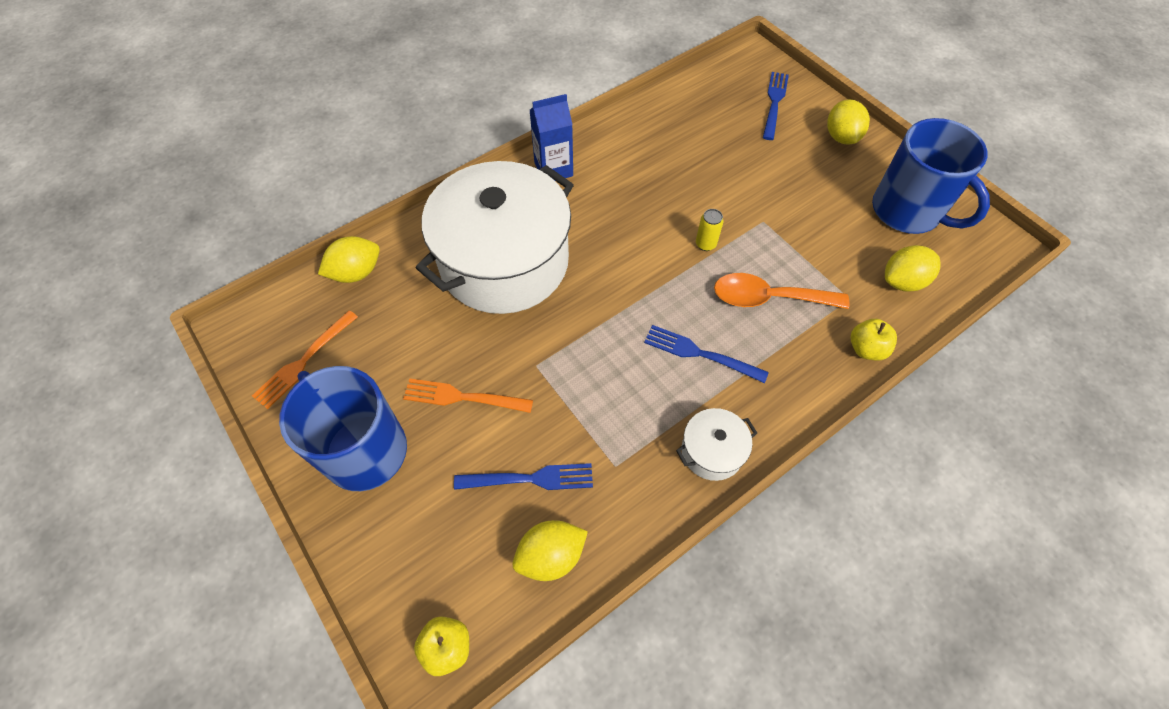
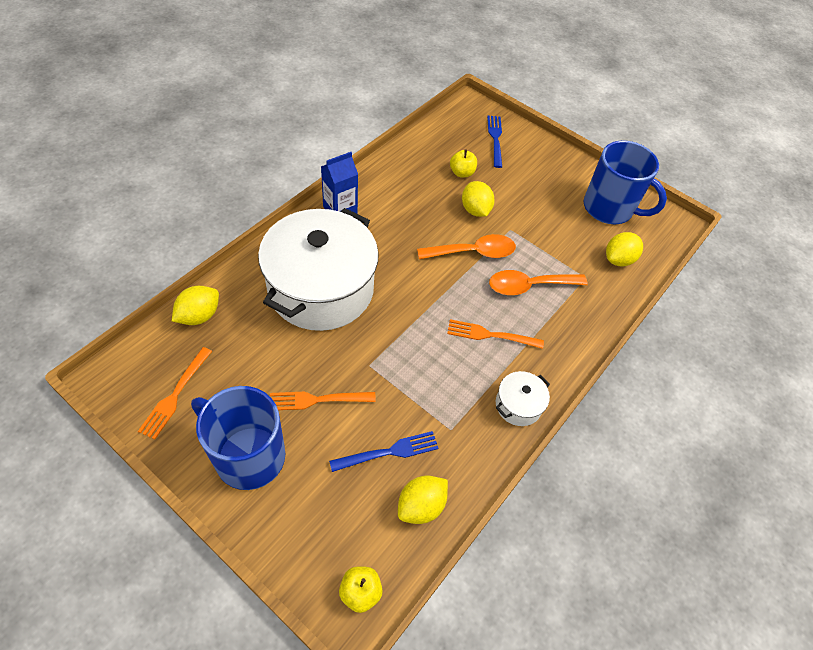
camera: 20 degrees left, 5 degrees down
(700, 354) = (491, 335): blue fork -> orange fork
(705, 244) = (473, 252): yellow can -> orange spoon
(841, 137) = (550, 159): yellow lemon -> yellow lemon (475, 210)
(866, 349) = (606, 312): yellow apple -> yellow apple (462, 173)

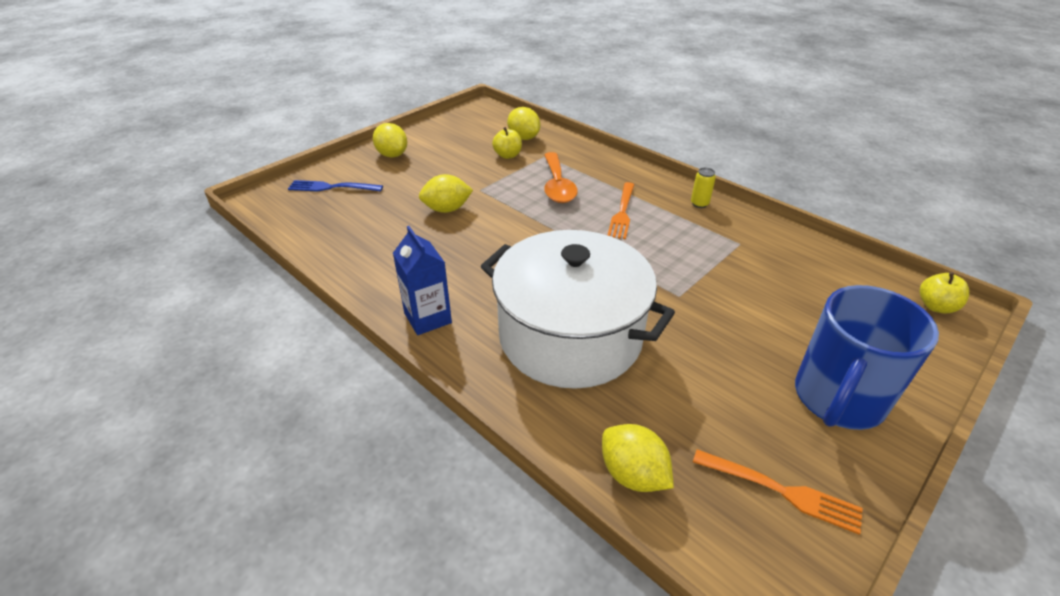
camera: 80 degrees left, 15 degrees down
(318, 400) = (738, 337): orange fork -> none
(388, 452) = (782, 284): blue fork -> none
(421, 506) = (829, 266): yellow lemon -> yellow lemon (392, 155)
(462, 173) = (383, 214): yellow apple -> yellow apple (507, 155)
(473, 252) = (511, 215): orange spoon -> none
(518, 405) = (699, 204): white pot -> yellow can
(609, 208) = (458, 134): blue mug -> none

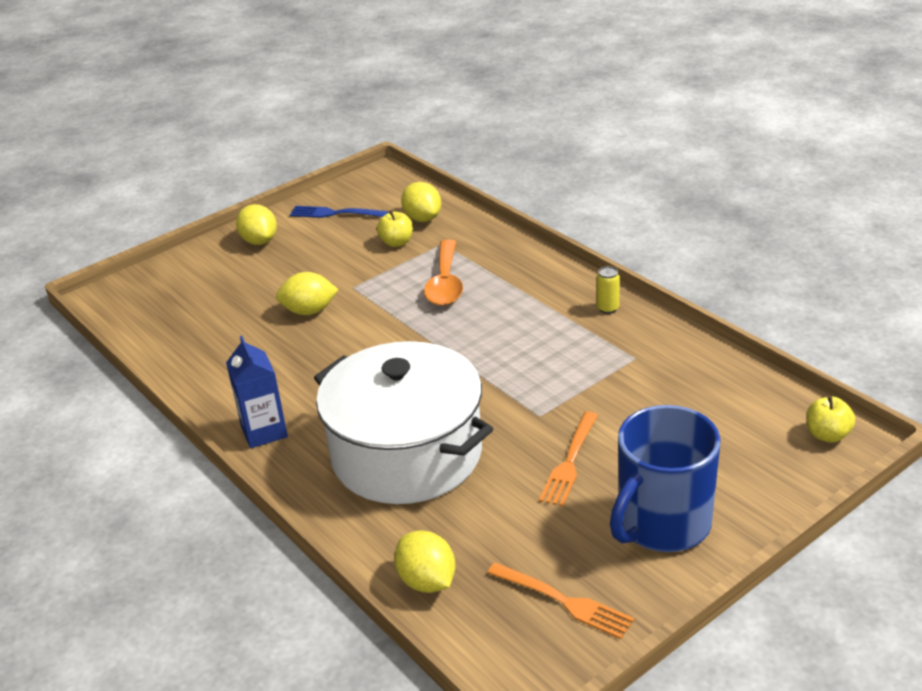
camera: 10 degrees right, 5 degrees down
(332, 187) = (184, 282): blue fork -> blue fork (336, 213)
(622, 212) = (511, 318): orange fork -> orange fork (570, 462)

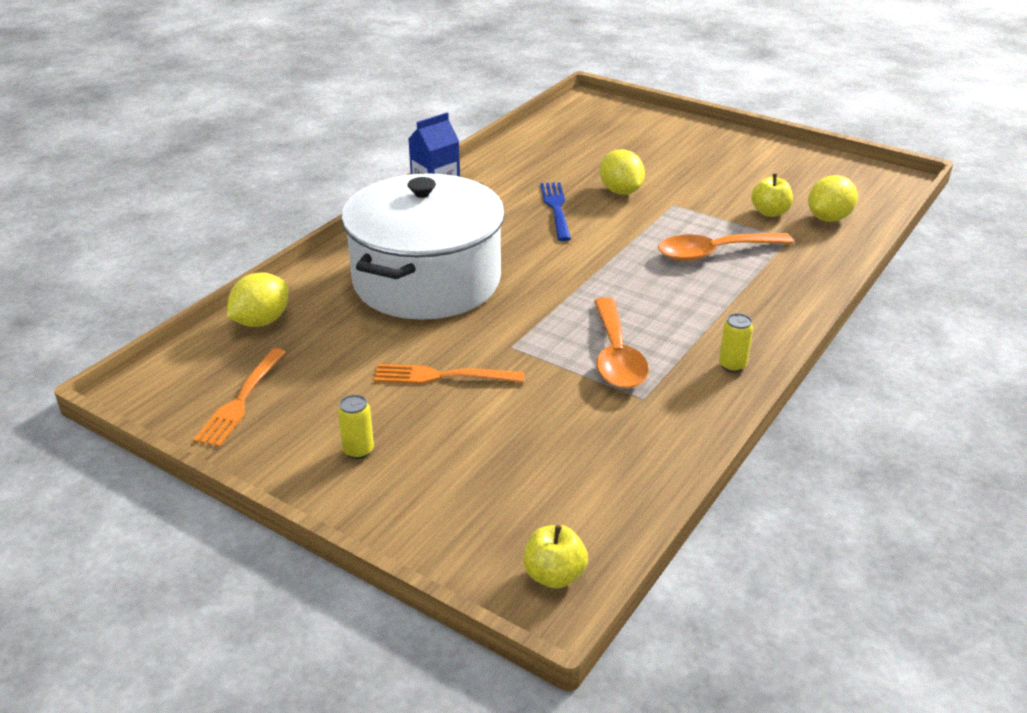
camera: 70 degrees right, 0 degrees up
(259, 241) = (719, 144): yellow lemon -> none
(336, 213) = (798, 170): blue fork -> blue fork (556, 209)
(574, 361) = (616, 356): none -> orange spoon
(662, 524) = (358, 450): blue mug -> yellow can

